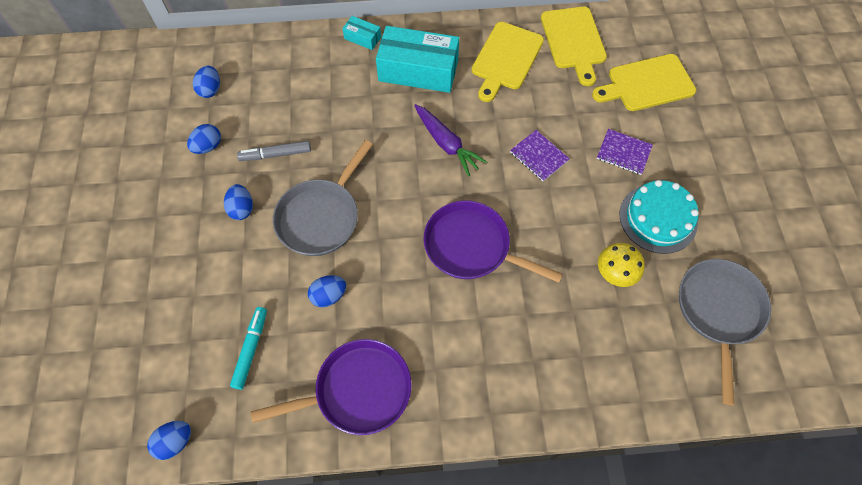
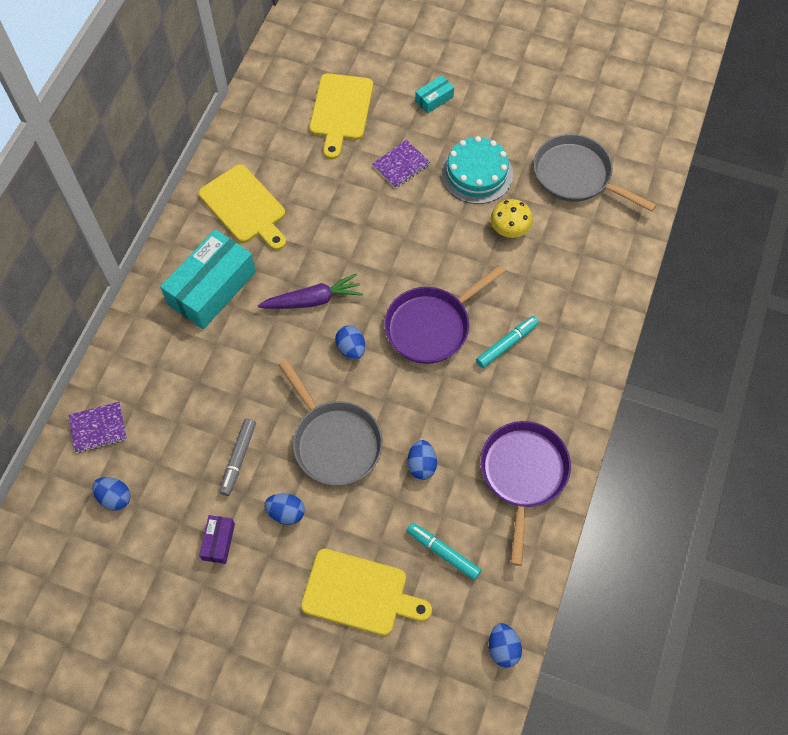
camera: 65 degrees left, 0 degrees up
(199, 172) = (218, 541): none -> purple box
(208, 146) = (190, 523): blue egg -> blue egg (351, 349)
(362, 38) = (138, 322): turquoise box -> turquoise box (434, 99)
(488, 320) = (506, 344): none -> turquoise marker
(539, 156) = (368, 231): purple notebook -> purple notebook (98, 428)
(573, 41) = (258, 142): yellow cutting board -> yellow cutting board (359, 593)

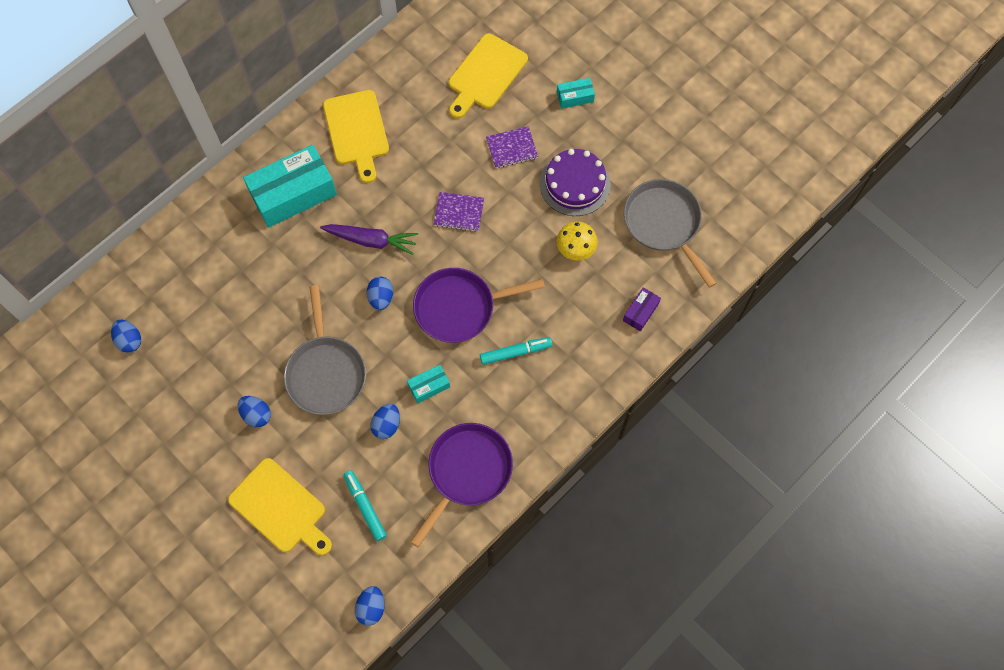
camera: 25 degrees right, 5 degrees up
(98, 428) = (144, 276): purple notebook -> purple notebook (459, 212)
(218, 541) = (192, 414): purple box -> purple box (640, 312)
(238, 459) = (241, 352): grey marker -> none
(442, 410) = (429, 386): none -> turquoise box
(476, 173) = (575, 184): turquoise cake -> purple cake

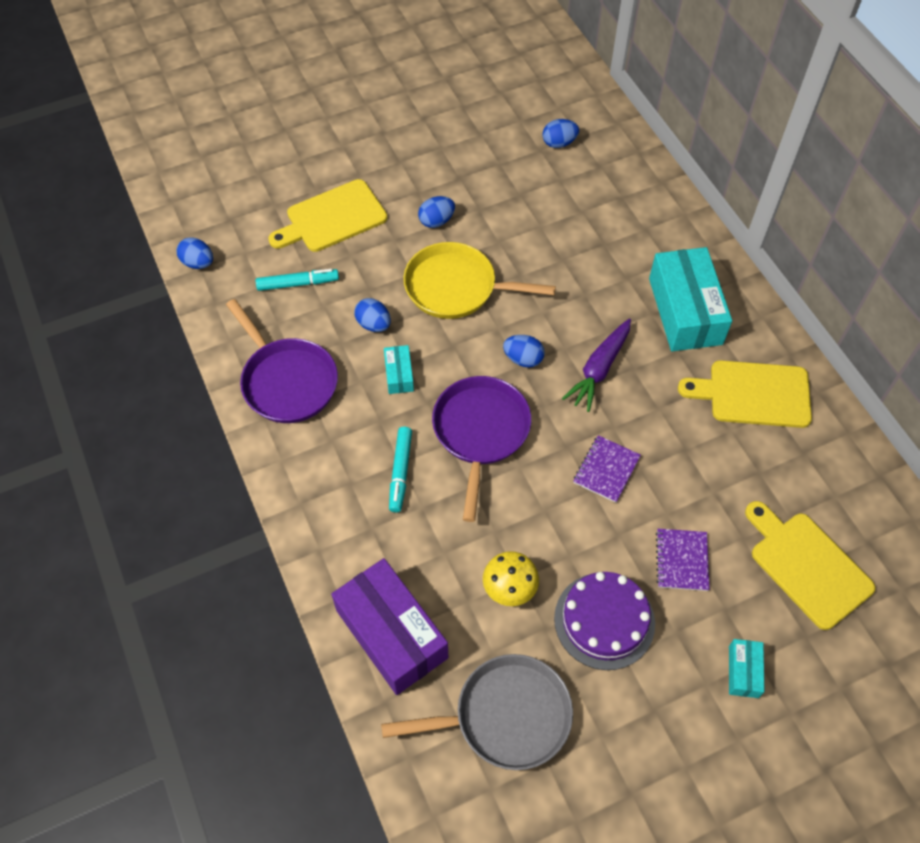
camera: 110 degrees right, 10 degrees down
(326, 372) = (456, 287): grey pan -> yellow pan
(640, 312) = (391, 634): purple box -> purple box, size x2.19

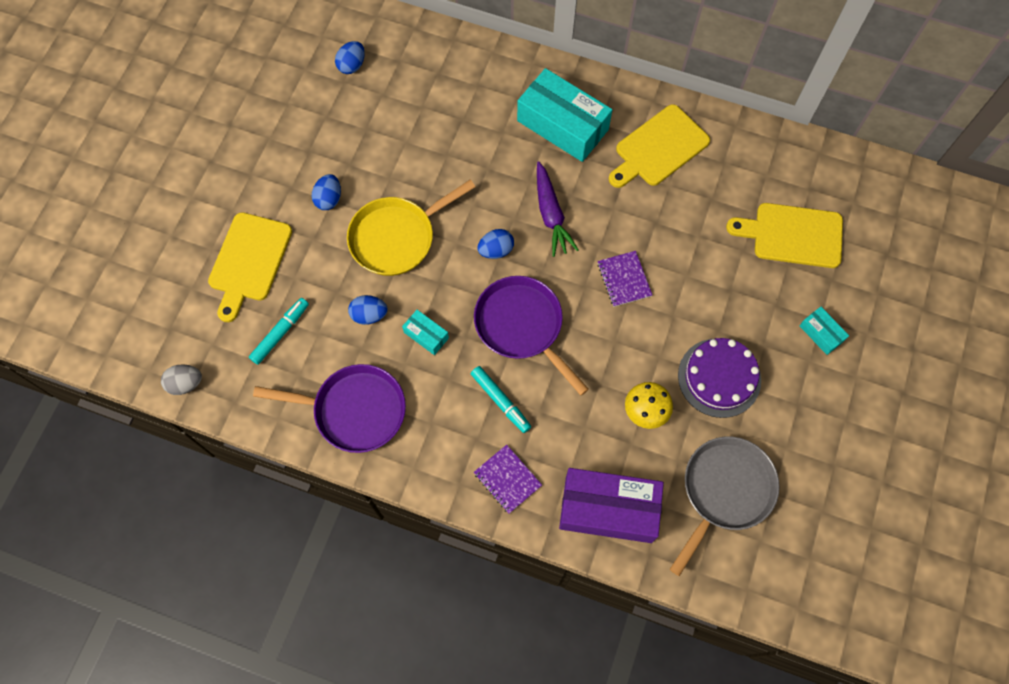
camera: 45 degrees left, 10 degrees up
(198, 263) = (185, 383): blue egg -> grey egg
(682, 560) = (724, 297): purple notebook -> purple notebook (507, 479)

